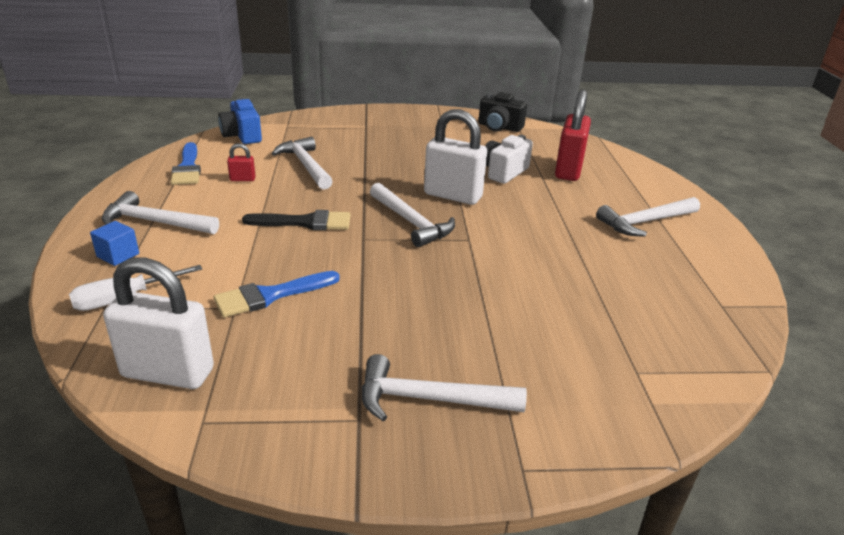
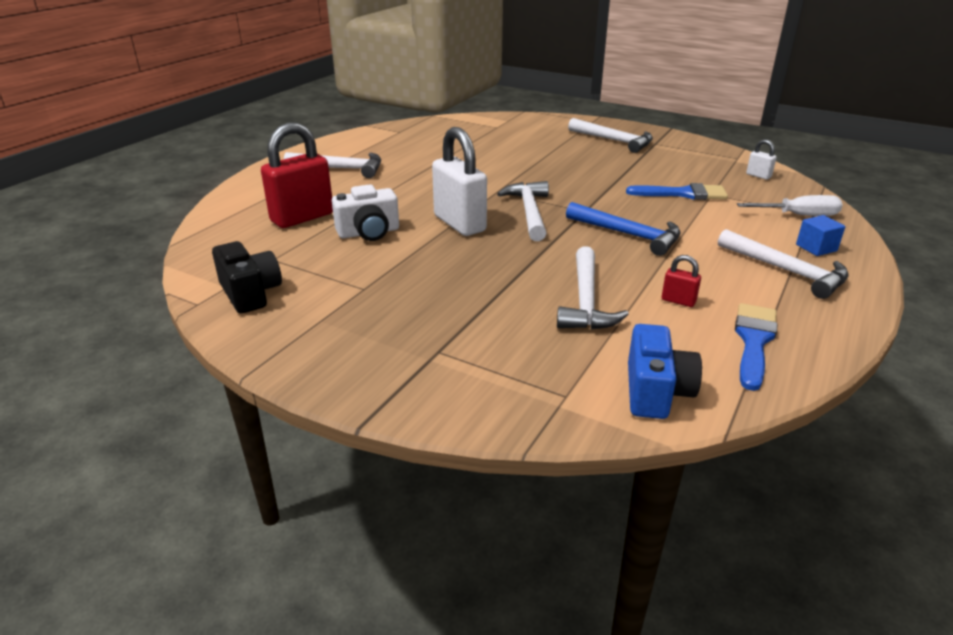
camera: 145 degrees left, 0 degrees up
(168, 373) = (758, 176): white padlock -> white padlock, size x0.44
(305, 222) = (628, 234): black brush -> blue hammer

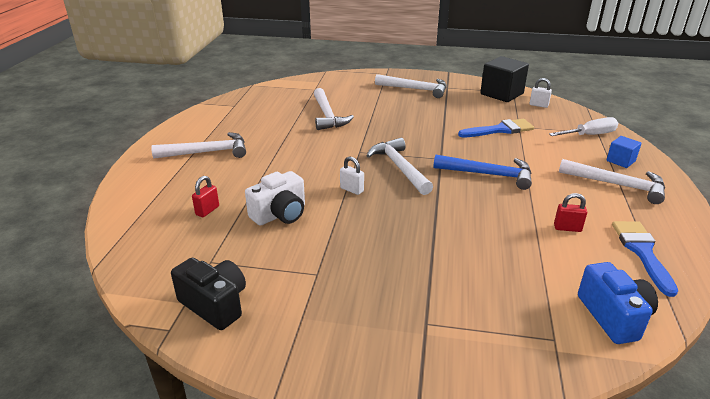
camera: 20 degrees left, 0 degrees up
(302, 218) = (207, 210): red padlock -> red padlock, size x0.44
(459, 224) = (352, 190): white padlock -> white padlock, size x0.44
(586, 301) = (503, 244): white hammer -> white hammer (327, 116)
(719, 158) = (501, 94): none -> black cube

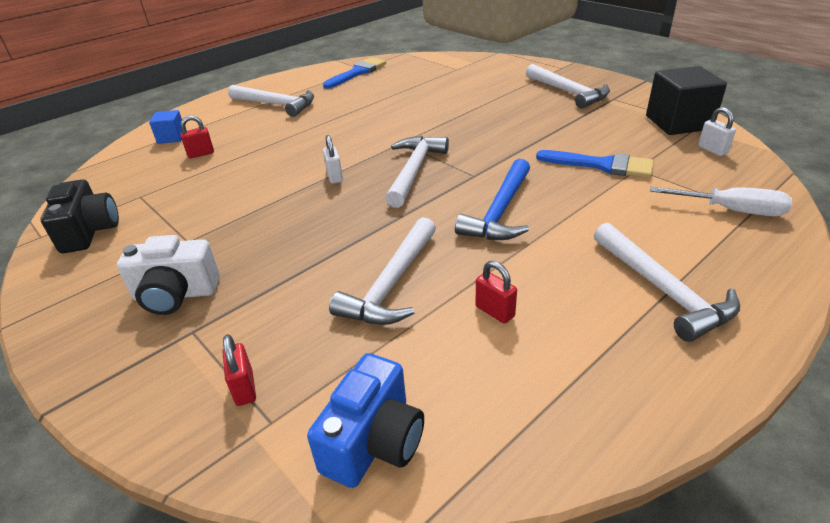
camera: 40 degrees right, 5 degrees up
(280, 214) = (243, 177): white camera -> white camera (176, 295)
(327, 116) = (427, 98): white hammer -> white hammer (392, 284)
(488, 174) = (500, 212): blue hammer -> blue hammer turned 60 degrees clockwise
(513, 332) = (244, 388): none -> red padlock
(620, 161) = (726, 261): blue cube -> blue cube (171, 137)
(642, 252) = (549, 390): blue brush -> blue brush (357, 73)

